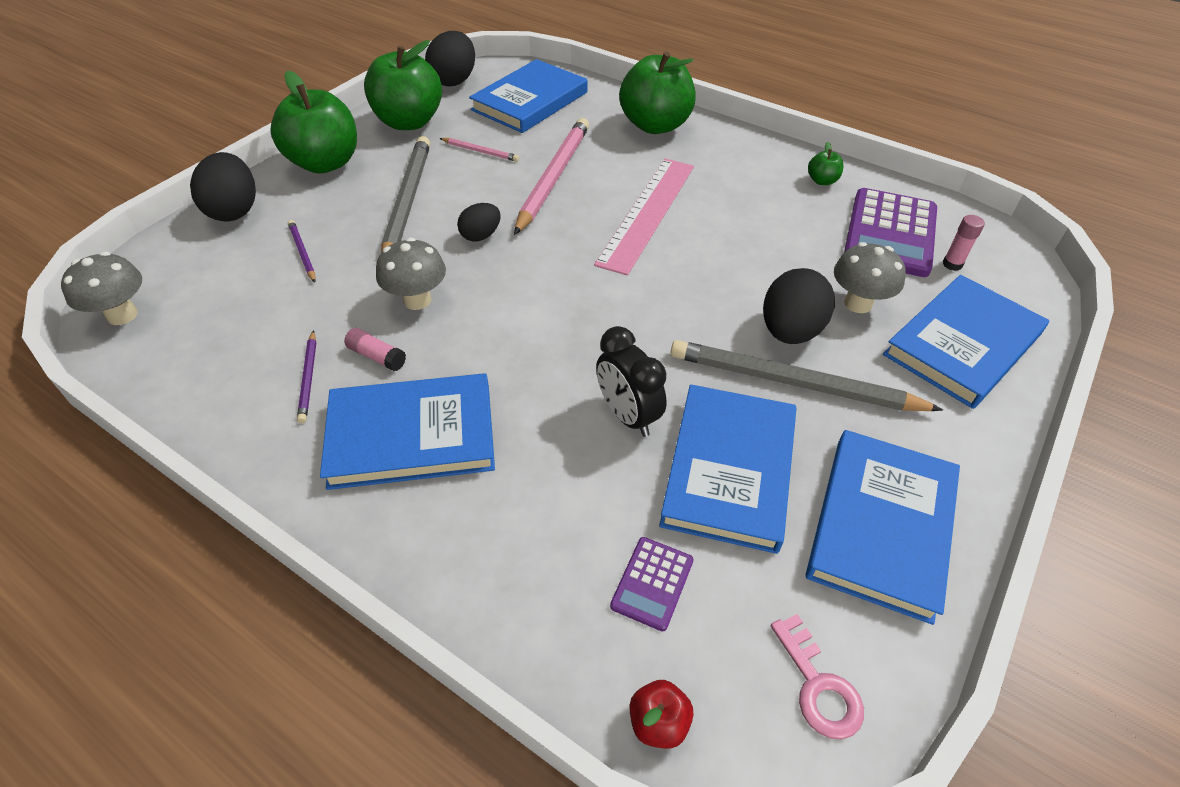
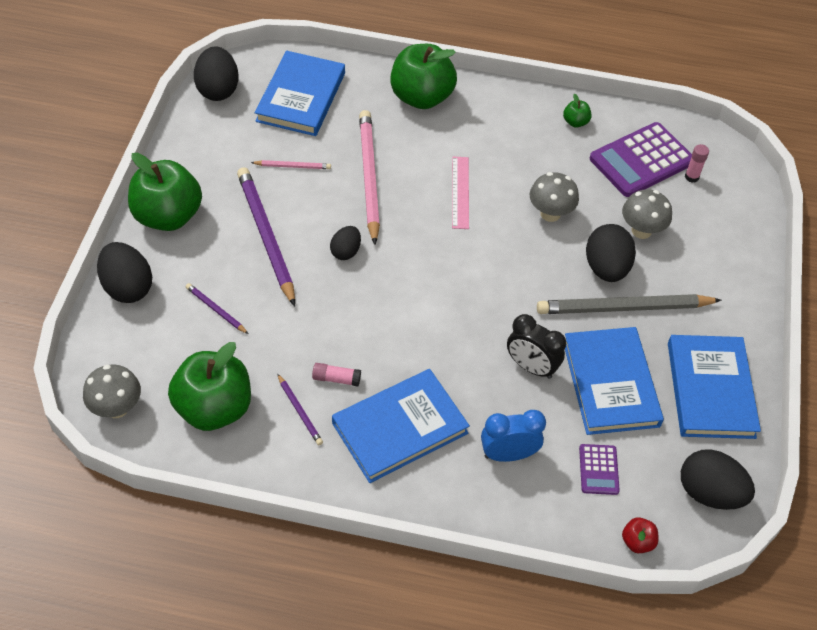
camera: 25 degrees left, 5 degrees up
(407, 202) = (266, 236): grey pencil -> purple pencil
(409, 122) = (209, 150): green apple -> green apple (214, 408)
(417, 300) = (334, 324): grey mushroom -> grey mushroom (550, 214)
(532, 516) = (508, 454): none -> blue clock
(647, 213) = (460, 192): pink ruler -> pink ruler, size x0.60
(818, 685) = (709, 493): pink key -> black egg
(890, 233) = (641, 160): purple calculator -> purple calculator turned 60 degrees clockwise
(962, 344) = (717, 244): blue book -> none

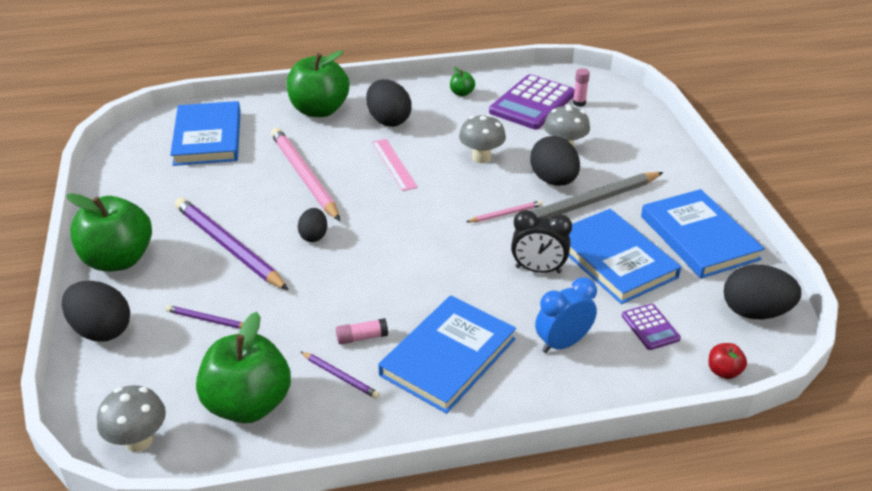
camera: 20 degrees left, 15 degrees down
(218, 90) = (123, 152): black egg -> black egg (388, 120)
(292, 166) = (226, 188): pink pencil -> pink pencil (505, 214)

